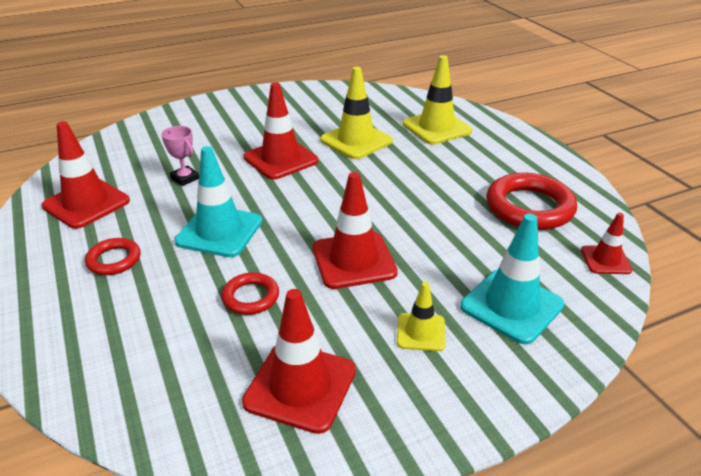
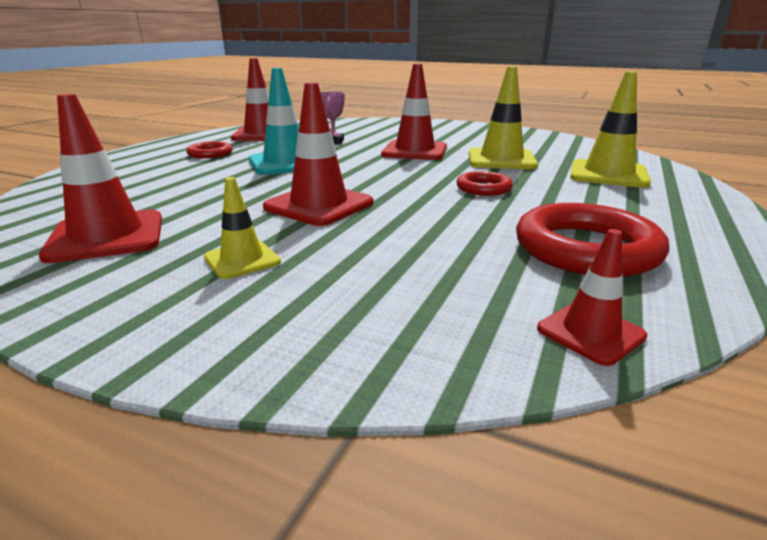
camera: 50 degrees right, 10 degrees down
(251, 297) = (214, 191): red ring -> red ring (483, 188)
(511, 306) = (360, 293): turquoise traffic cone -> none

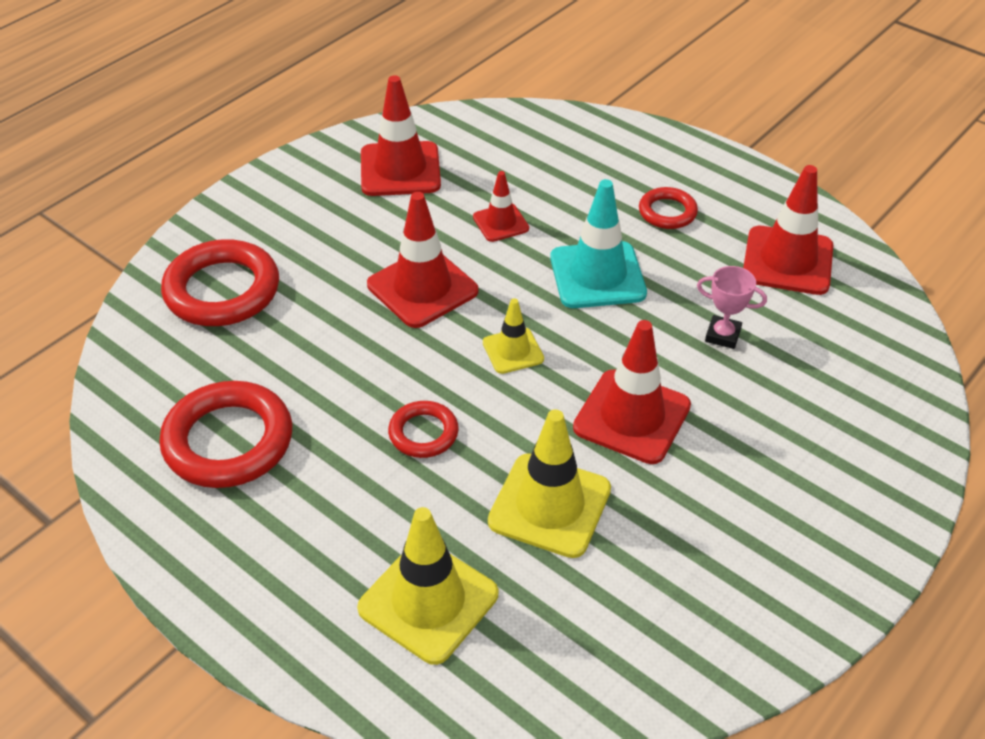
camera: 105 degrees right, 20 degrees up
(242, 260) = (319, 237): yellow traffic cone -> yellow traffic cone (513, 351)
(368, 302) = (222, 290): none -> red ring
(590, 332) = (127, 380): red traffic cone -> red traffic cone (500, 223)

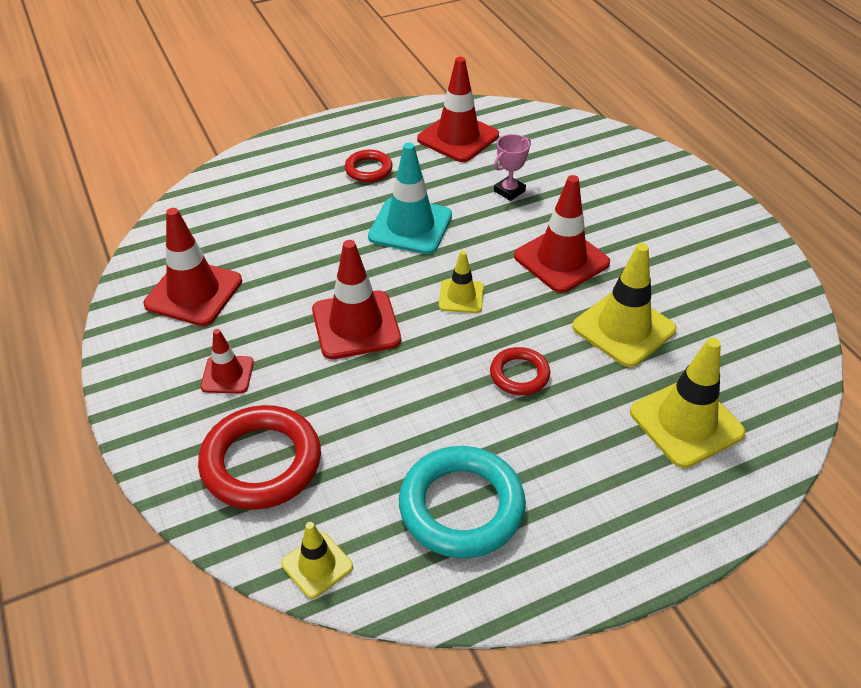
camera: 65 degrees left, 0 degrees up
(128, 366) = (317, 565): none -> yellow traffic cone
(228, 441) = (461, 506): red ring -> turquoise ring
(500, 223) = (312, 256): red traffic cone -> red traffic cone (227, 375)

